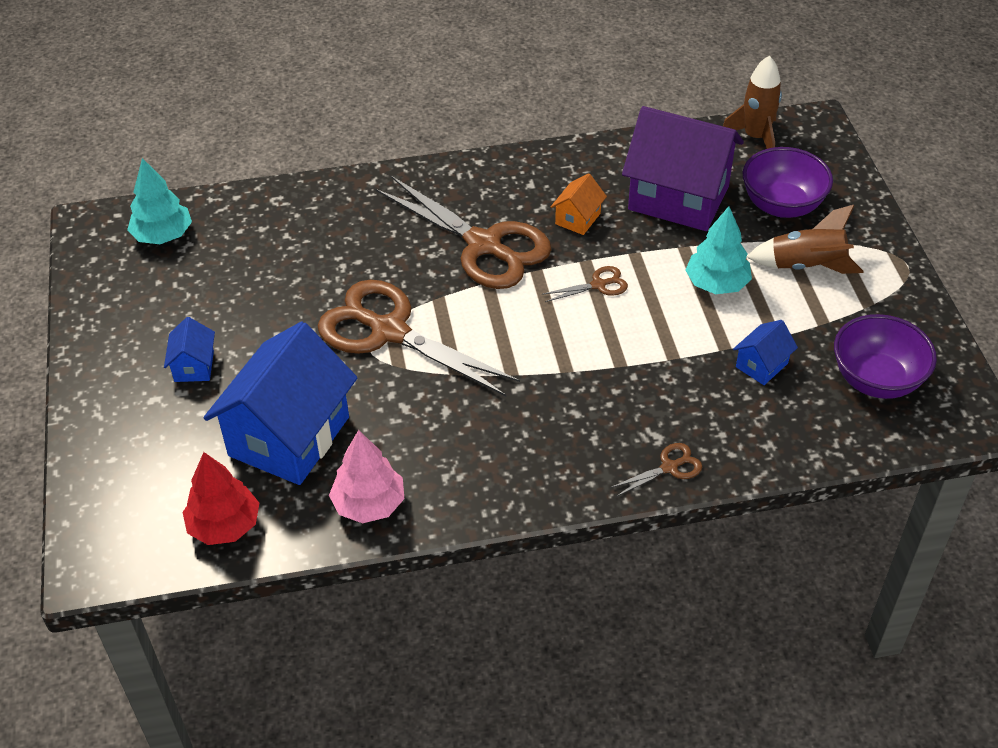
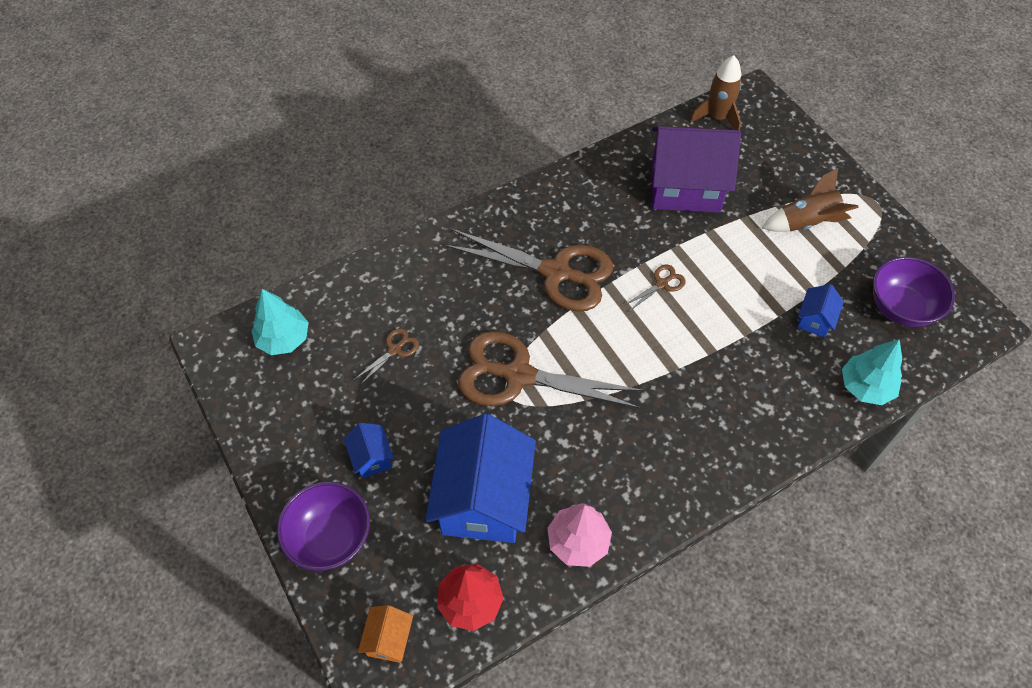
camera: 20 degrees left, 10 degrees up
(578, 219) = (617, 228): orange house -> orange house (388, 639)
(669, 467) = (790, 432): brown scissors -> brown scissors (395, 350)
(716, 284) = (749, 257): turquoise tree -> turquoise tree (865, 387)
(781, 205) = (764, 174): purple bowl -> purple bowl (330, 538)

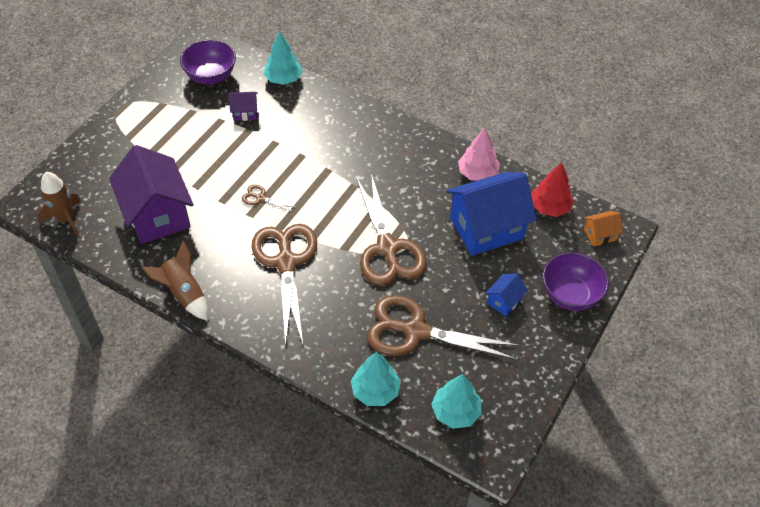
camera: 120 degrees left, 5 degrees down
(355, 284) = (375, 391): none -> turquoise tree
(395, 350) = (416, 331): brown scissors -> brown scissors, size x2.41
(806, 222) = (158, 137): brown rocket -> brown rocket (184, 293)
(815, 320) = (245, 113): blue house -> purple house

